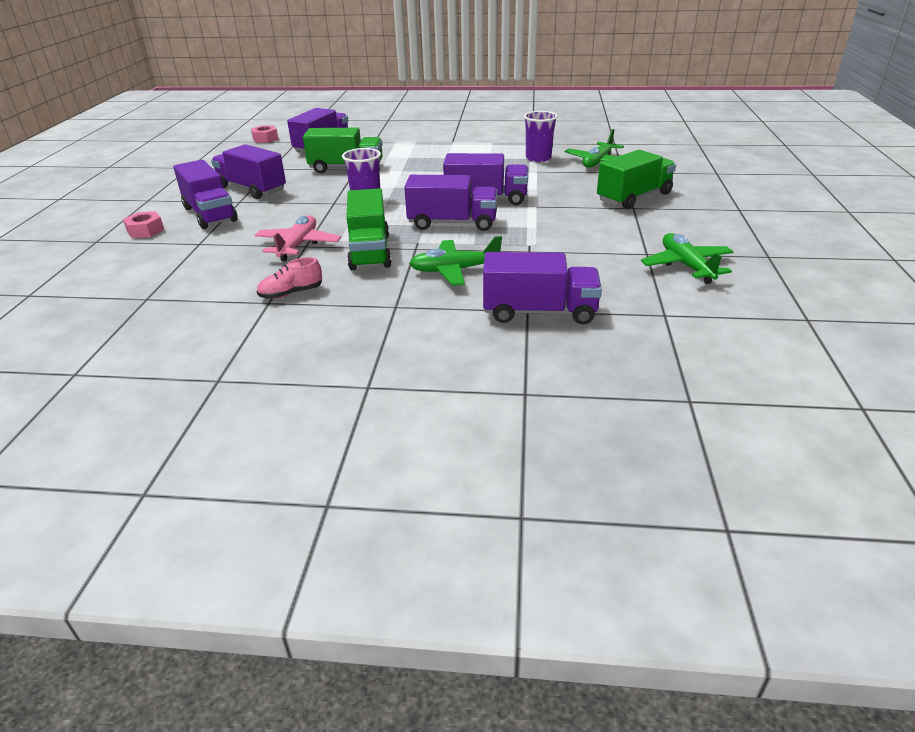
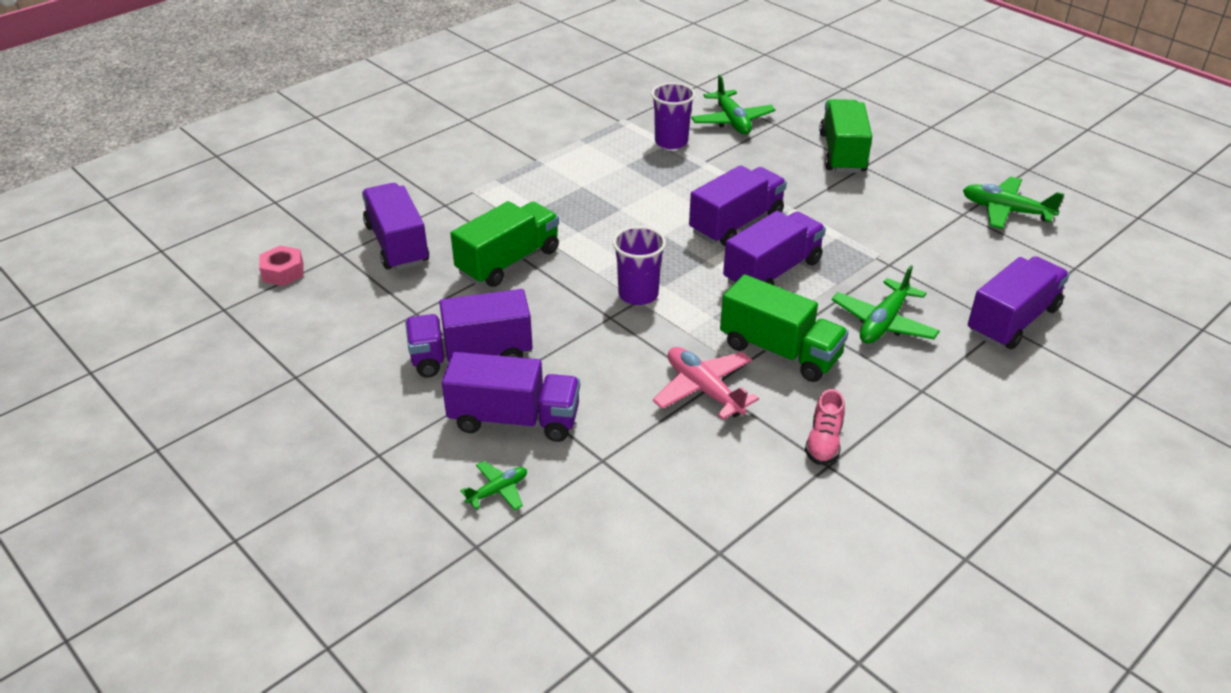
camera: 50 degrees left, 5 degrees up
(145, 231) = (498, 491): pink nut -> green plane

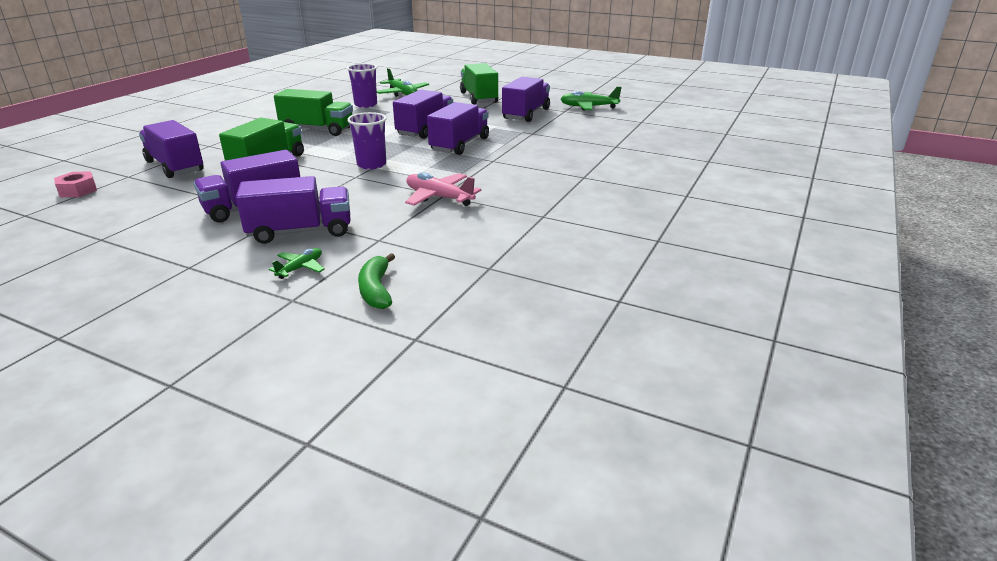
camera: 20 degrees left, 10 degrees down
(572, 556) = (376, 290): none -> green banana
(780, 351) = (483, 174): green truck -> green truck (317, 129)
(824, 442) = (534, 207): pink shoe -> none
(883, 323) = (543, 155): green plane -> none
(1012, 321) = (620, 144): purple truck -> purple truck (526, 114)

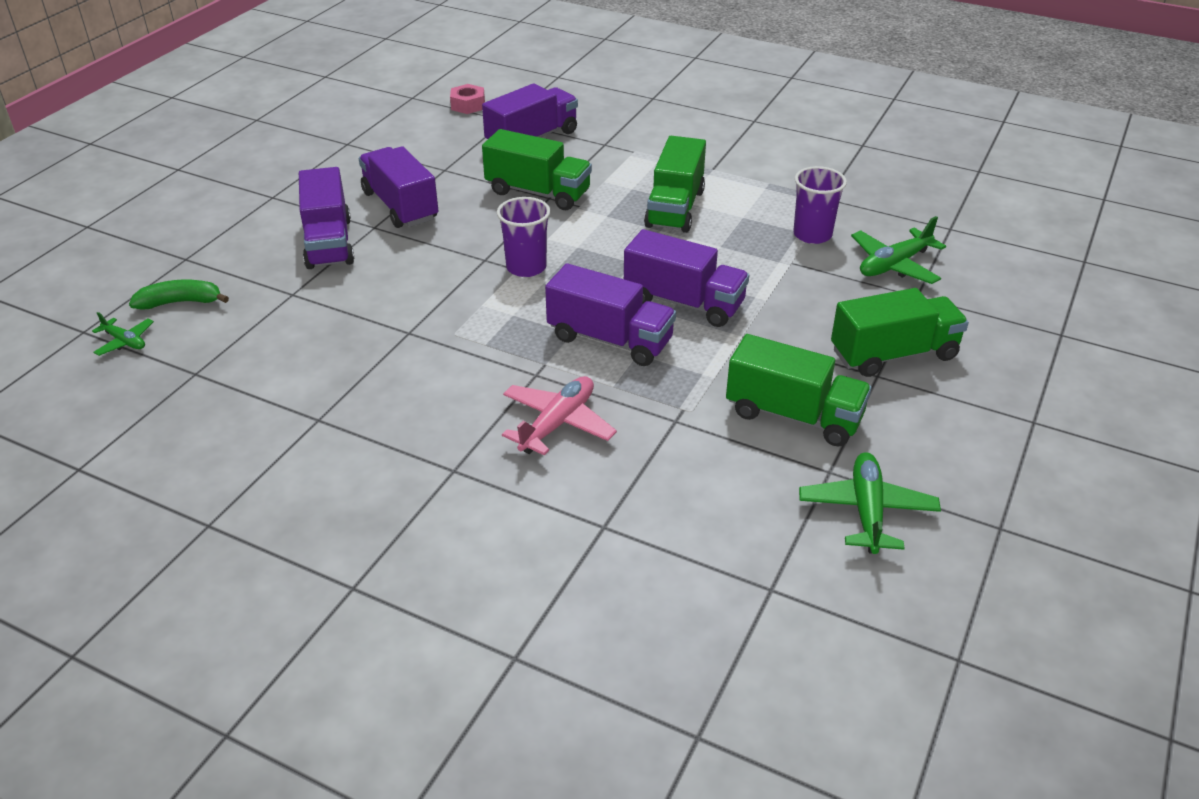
camera: 90 degrees right, 10 degrees up
(300, 268) = (245, 254): green plane -> green plane (125, 341)
(439, 197) = (400, 329): pink plane -> pink plane (557, 424)
(526, 114) = (794, 415): purple truck -> green truck

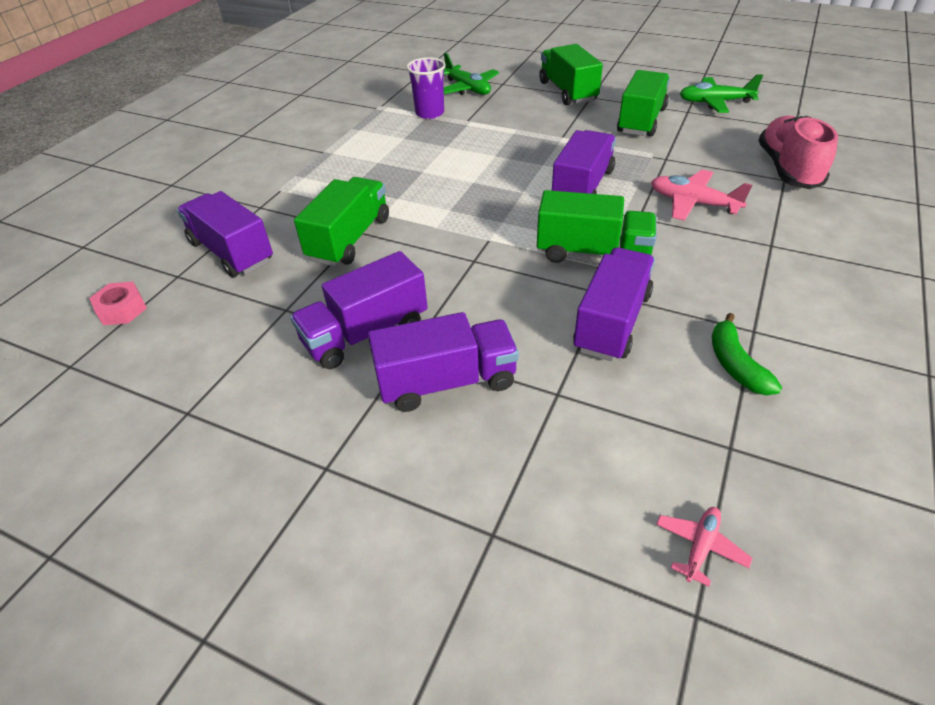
camera: 90 degrees left, 5 degrees up
(125, 341) = (700, 547): green plane -> pink plane
(180, 302) = (598, 506): green banana -> green banana (735, 364)
(526, 267) = (485, 235): purple cup -> none
(632, 538) = (788, 169): none -> pink shoe
(675, 208) = (387, 166): green truck -> green truck (593, 253)
(684, 302) = (526, 159): purple truck -> purple truck (612, 322)

